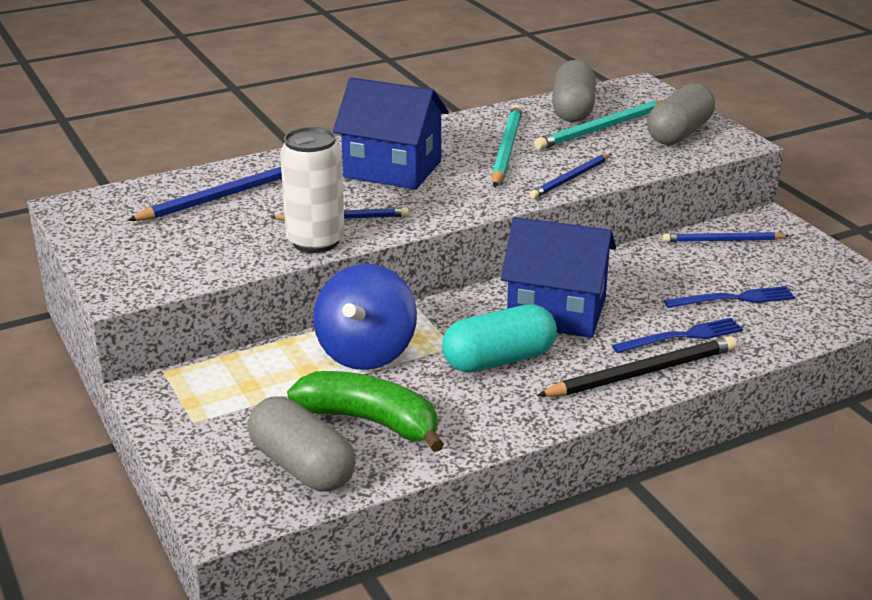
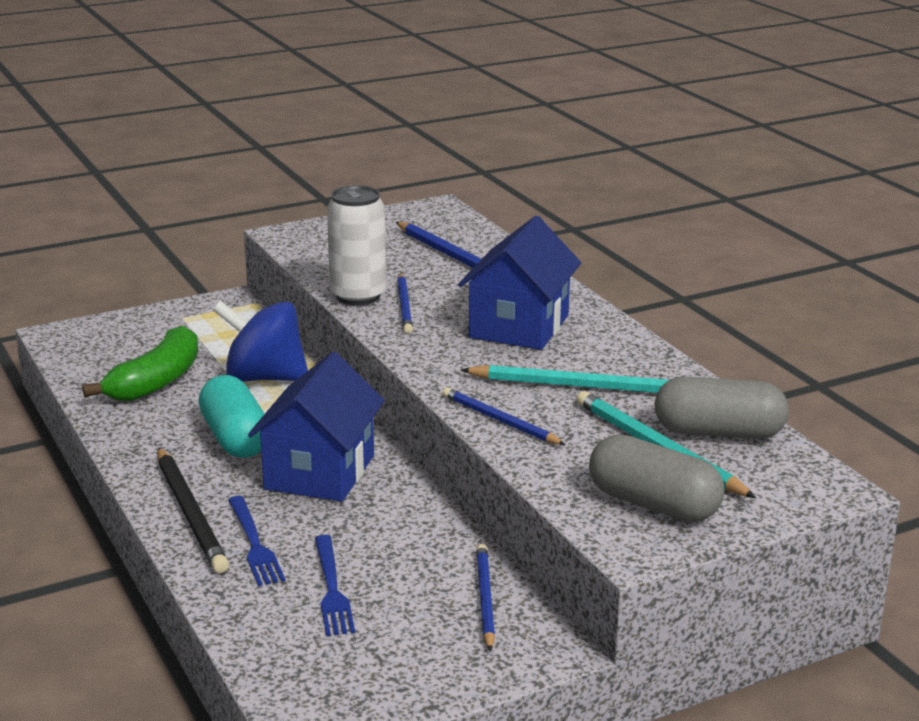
camera: 90 degrees right, 5 degrees down
(302, 466) = (106, 357): grey capsule -> none

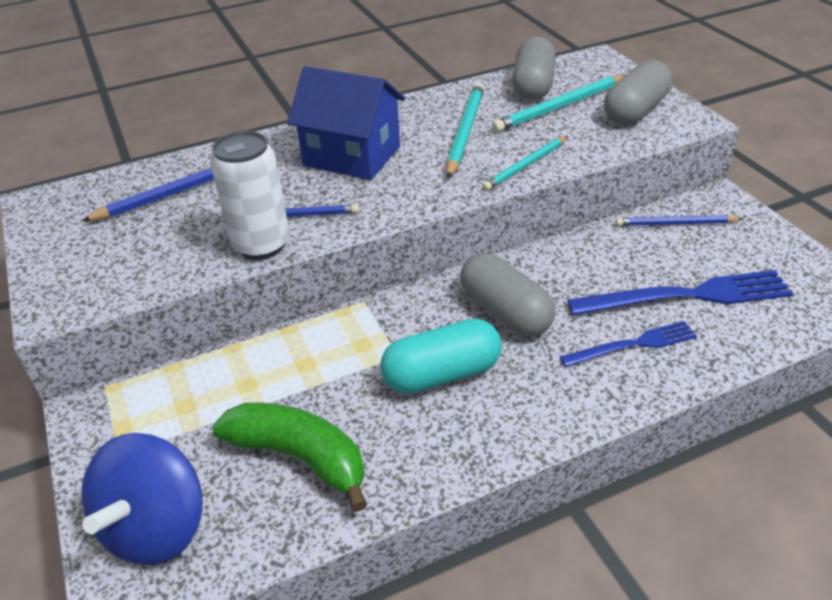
camera: 85 degrees left, 15 degrees up
(190, 513) = (589, 393): black pencil -> none
(264, 378) = (309, 363): blue spinning top -> blue spinning top (156, 528)
(320, 472) = (505, 312): blue house -> grey capsule
(332, 589) = (687, 296): blue fork -> blue fork, size x1.66
(500, 421) = (526, 165): blue pencil -> turquoise pencil

